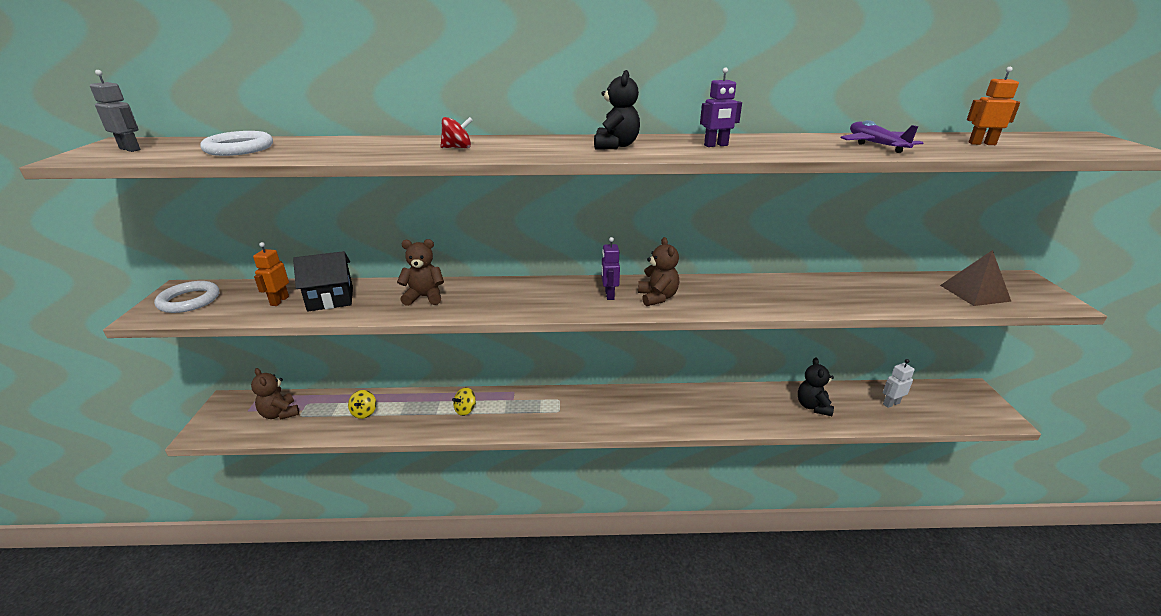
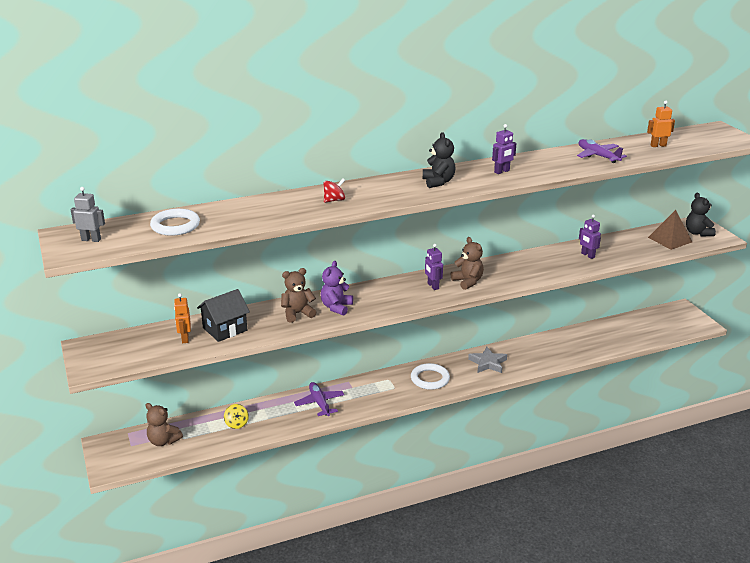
camera: 20 degrees left, 0 degrees up
(189, 300) = (107, 353): white ring -> white ring (430, 379)
(465, 410) = (319, 403): yellow spinning top -> purple plane
(474, 298) = (336, 307): none -> purple teddy bear
(686, 406) = (488, 363): none -> grey star
(812, 406) = (577, 343): black teddy bear -> black teddy bear (697, 233)
(841, 293) = (587, 255): none -> purple robot
(891, 403) = (629, 330): white robot -> none

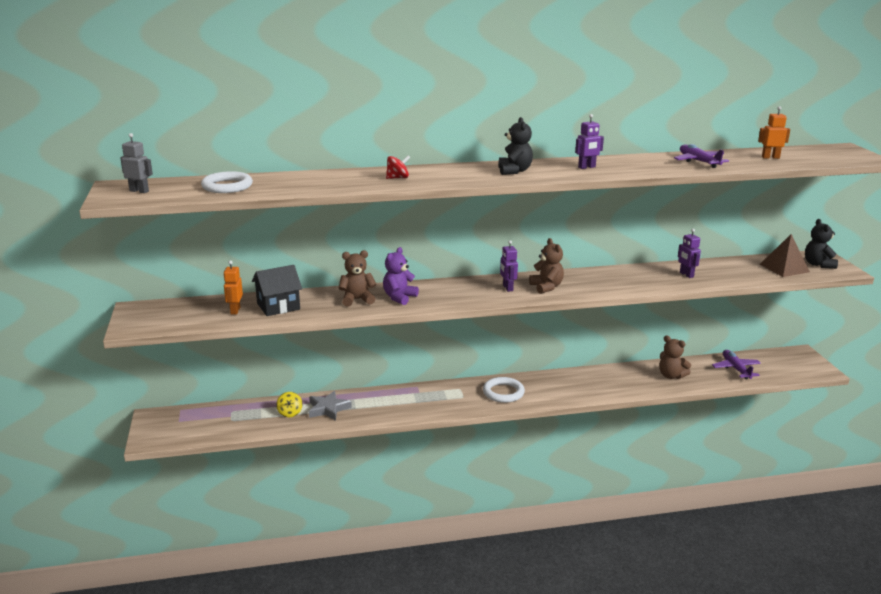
camera: 10 degrees right, 5 degrees down
(163, 441) = (212, 420): brown teddy bear -> brown teddy bear (671, 376)
(319, 403) = (380, 403): purple plane -> purple plane (735, 369)
(488, 363) = (570, 384): grey star -> grey star (328, 409)

